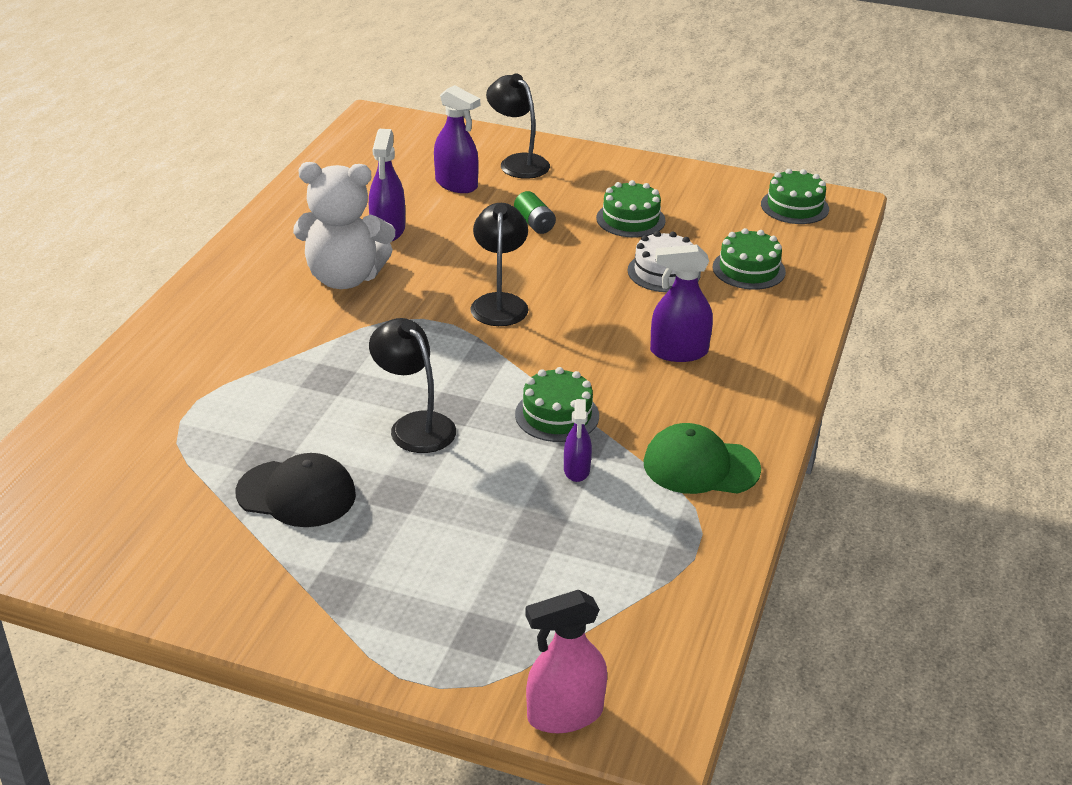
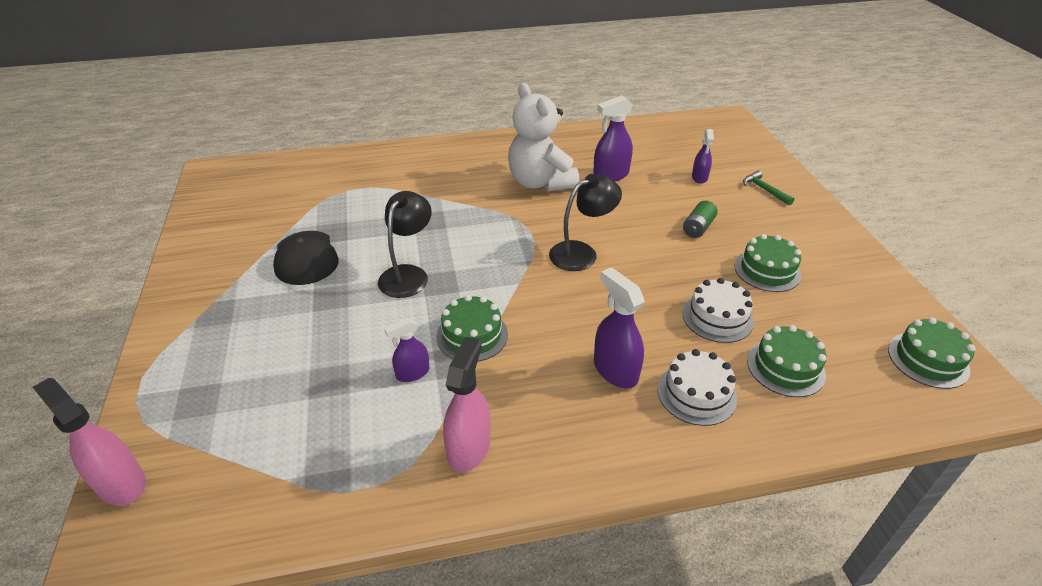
camera: 60 degrees right, 5 degrees up
(456, 184) = (699, 177): purple spray bottle -> purple spray bottle, size x0.63
(518, 162) = (764, 190): black lamp -> green hammer
(700, 466) = (469, 447): green cap -> pink spray bottle
(739, 323) = (696, 393): none -> white cake

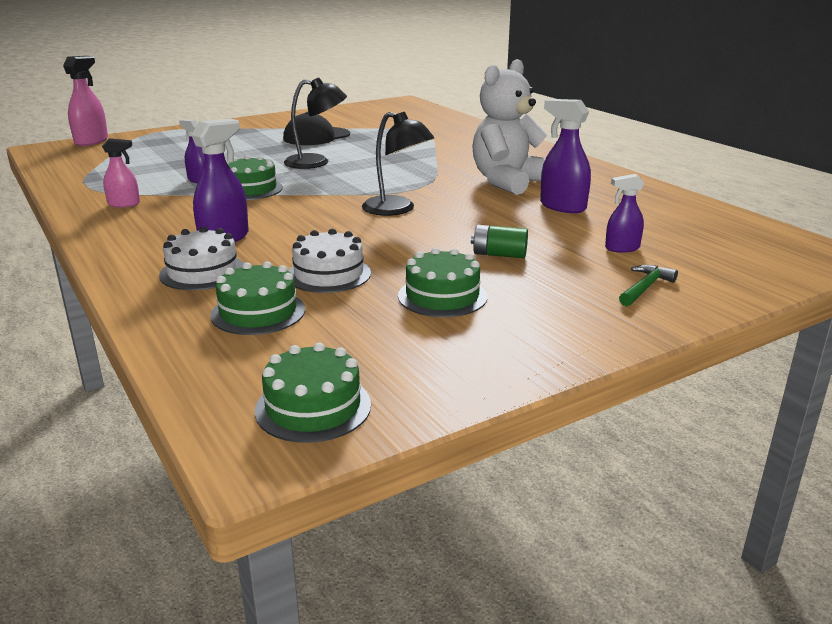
camera: 70 degrees right, 15 degrees down
(469, 447) = (124, 204): pink spray bottle -> pink spray bottle, size x0.63

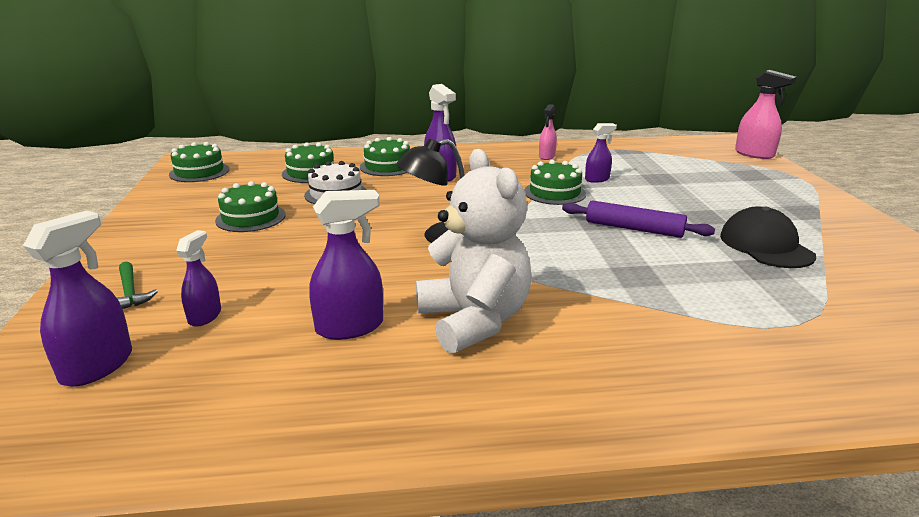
camera: 115 degrees right, 0 degrees up
(202, 272) = (387, 166): white cake -> green cake
(316, 162) = (634, 228): black lamp -> purple rolling pin
(499, 255) = (282, 253): green battery -> none
(718, 257) = (97, 366): none -> purple spray bottle

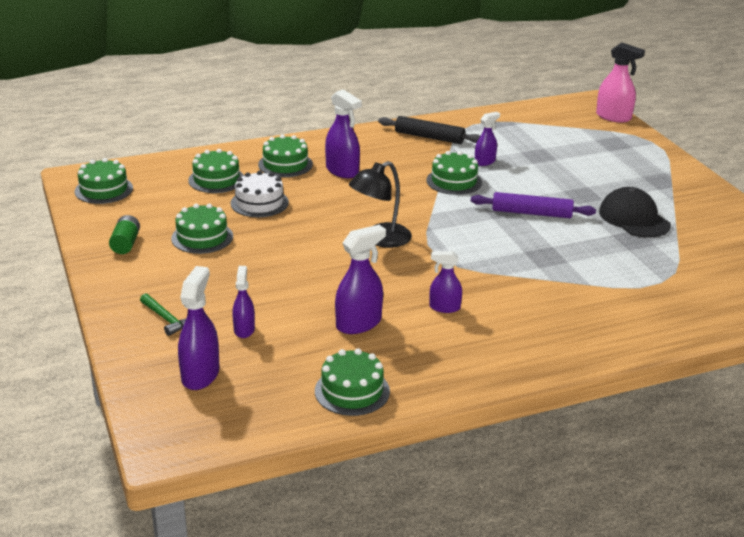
camera: 15 degrees left, 5 degrees up
(170, 216) = (125, 243): none -> green battery
(271, 422) = (352, 391): none -> green cake
(474, 321) = (444, 307): white teddy bear -> purple spray bottle
(547, 156) = (429, 137): pink spray bottle -> black rolling pin

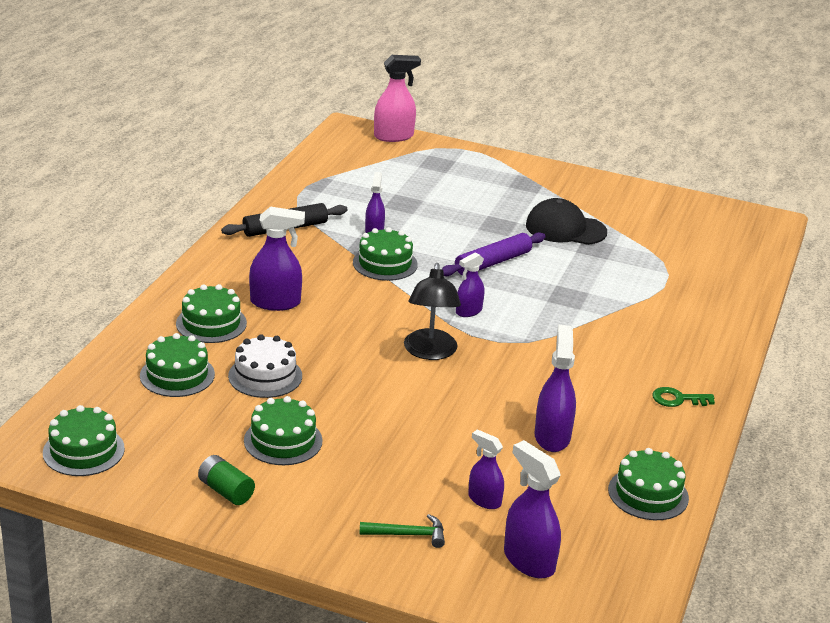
camera: 50 degrees left, 0 degrees up
(444, 307) = (581, 383): purple spray bottle -> purple spray bottle (468, 311)
(496, 354) = (677, 399): none -> green key

